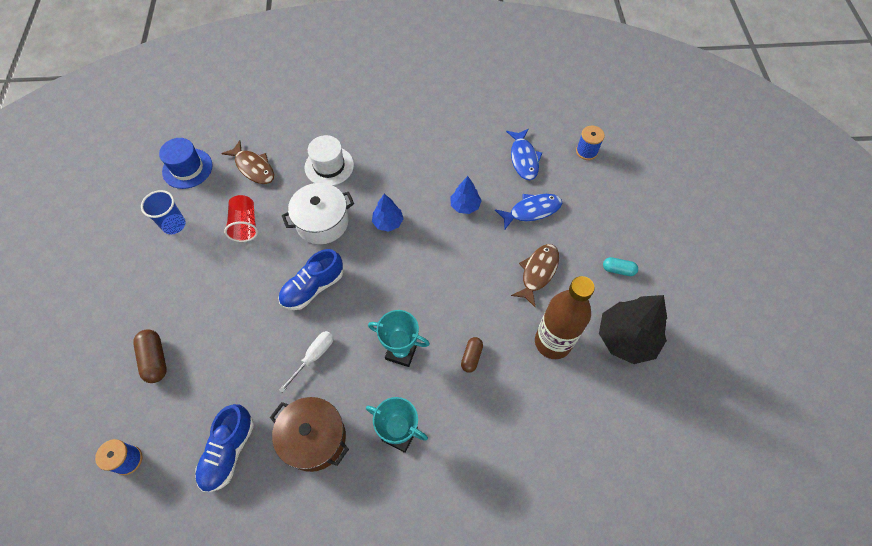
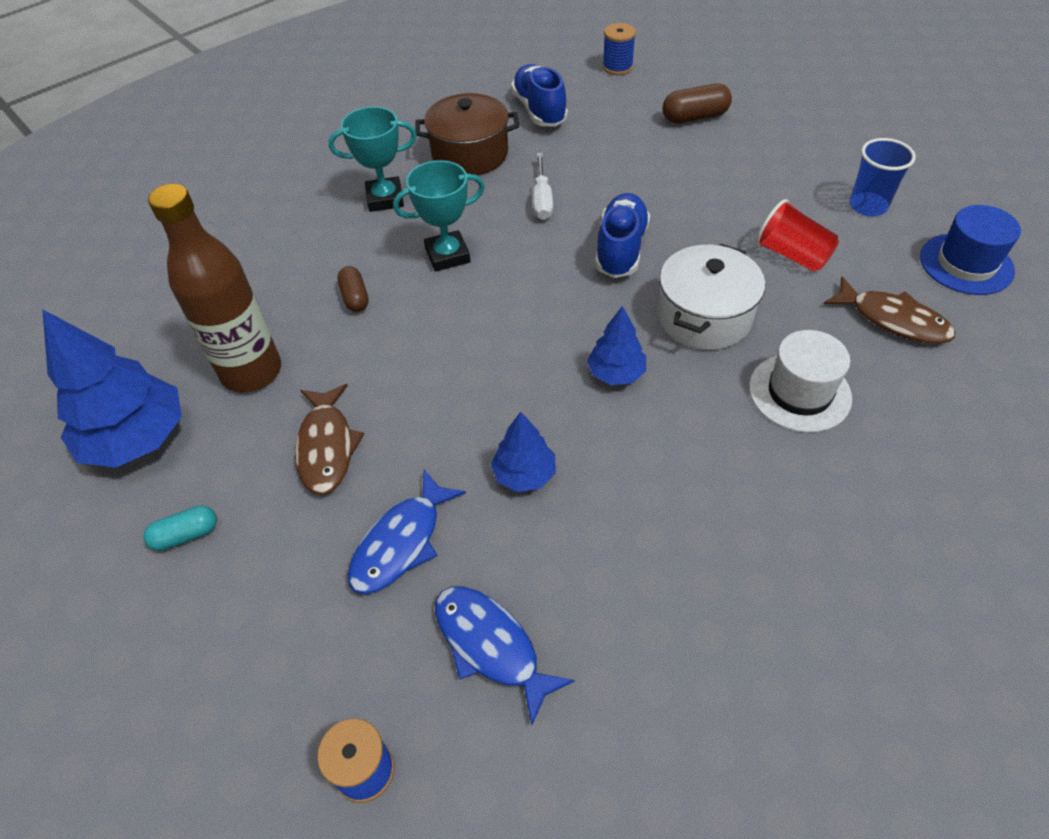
camera: 145 degrees right, 10 degrees down
(155, 359) = (695, 117): brown capsule -> brown capsule turned 45 degrees counterclockwise
(253, 167) = (893, 320): brown fish -> brown fish turned 150 degrees counterclockwise
(626, 338) = (137, 439): black tree -> blue tree

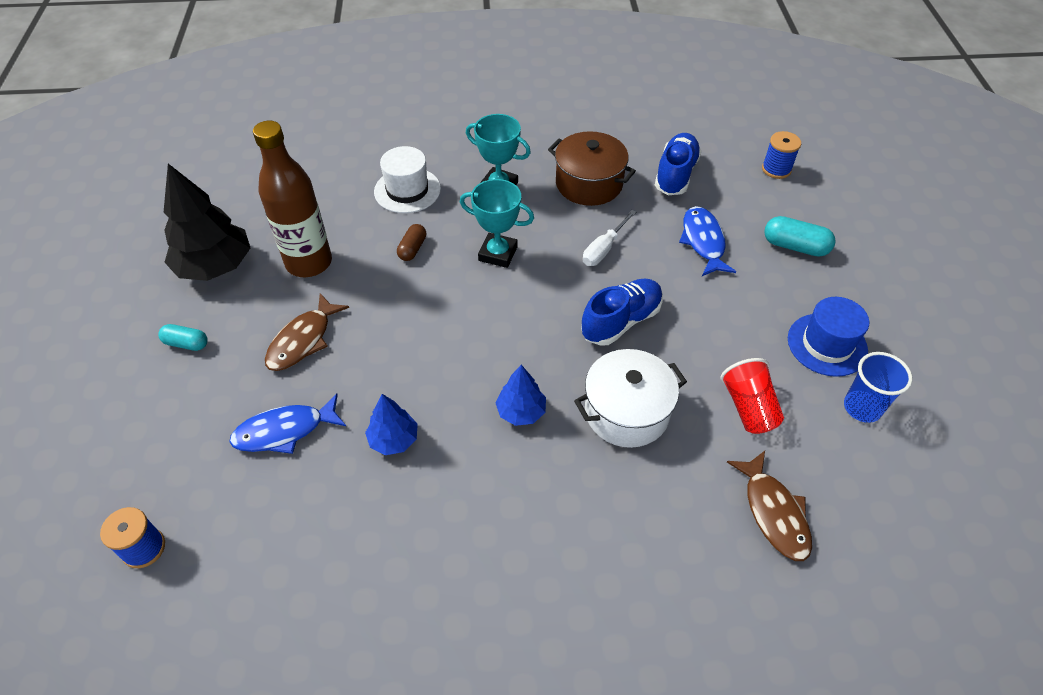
camera: 35 degrees right, 0 degrees up
(137, 439) = (215, 266): blue tree -> black tree
(491, 646) = (269, 532): blue fish -> blue fish (703, 241)
(695, 117) = (795, 246): brown capsule -> turquoise capsule
(799, 392) = (635, 516): white hat -> white hat (407, 190)
(966, 264) = (895, 511): blue hat -> blue hat (827, 344)

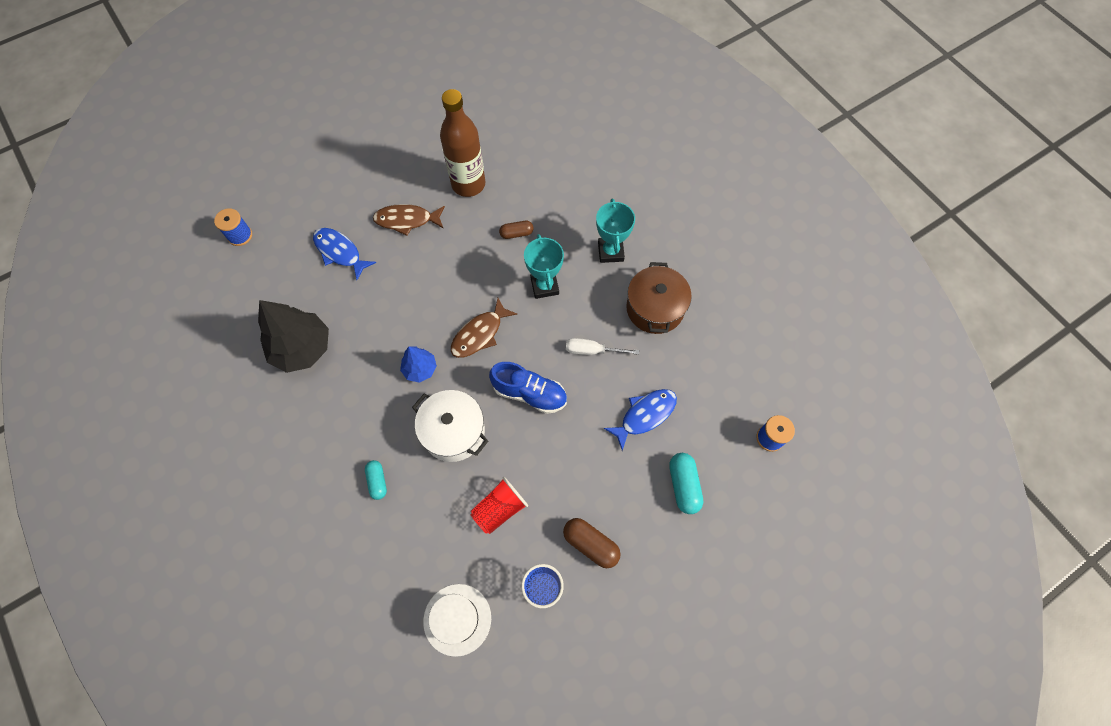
camera: 60 degrees right, 15 degrees up
(186, 343) = (371, 165): turquoise capsule -> turquoise capsule (377, 481)
(215, 266) = (435, 139): black tree -> black tree (302, 348)
(393, 439) = (363, 310): blue tree -> none
(407, 190) = (568, 199): white hat -> white hat (457, 619)
(675, 175) = (708, 364): blue shoe -> none
(774, 513) = (422, 556): brown fish -> brown fish (480, 334)
(827, 344) = (591, 544): blue hat -> brown capsule

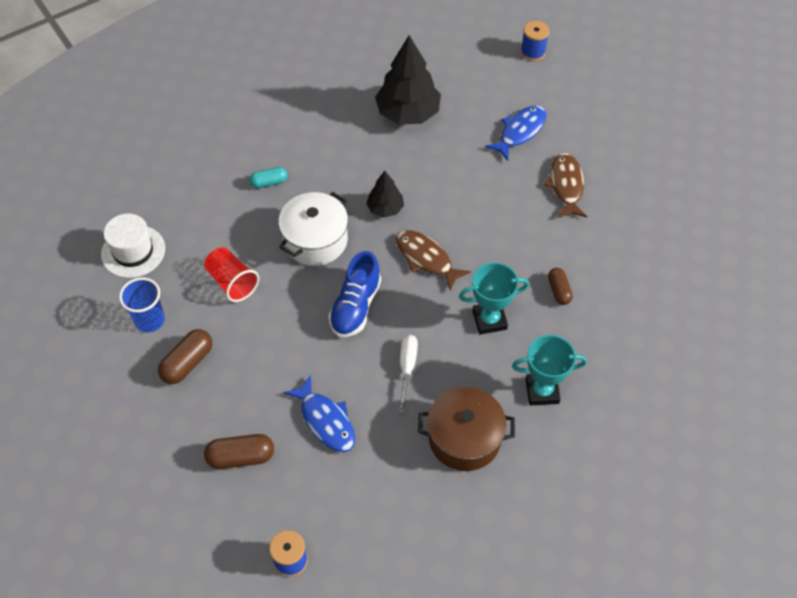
camera: 90 degrees right, 10 degrees down
(420, 369) = (385, 208): blue tree -> black tree
(468, 184) = (623, 240): brown bottle -> none
(683, 485) = (241, 457): turquoise capsule -> brown capsule

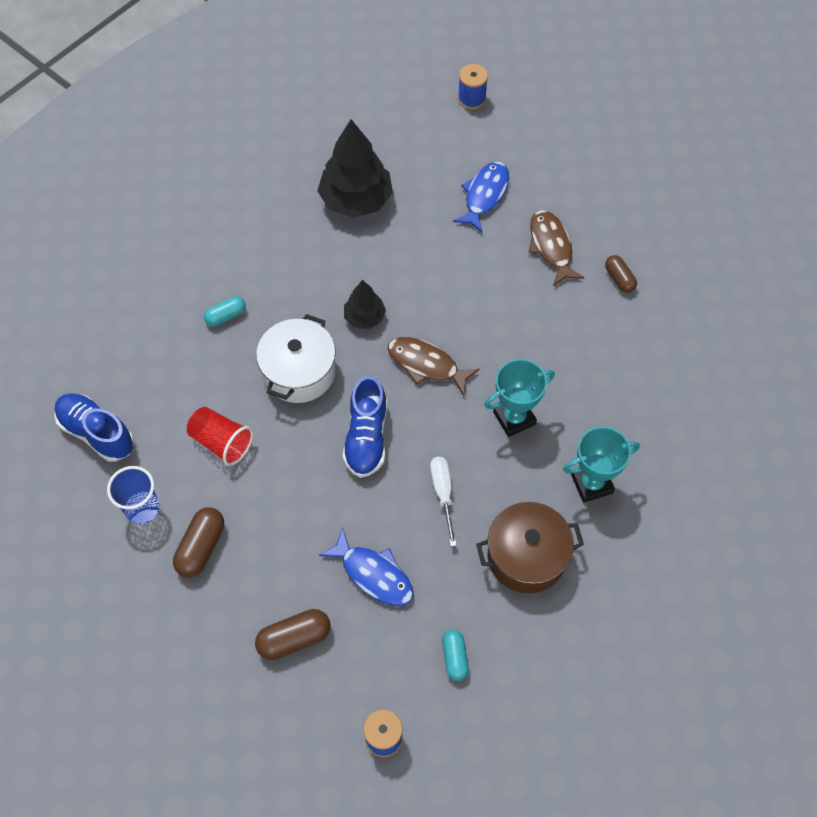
camera: 15 degrees left, 5 degrees up
(133, 251) = (97, 433): white hat -> blue shoe
(374, 508) = (455, 657): none -> turquoise capsule
(559, 291) = (577, 368): brown capsule -> brown capsule (619, 279)

